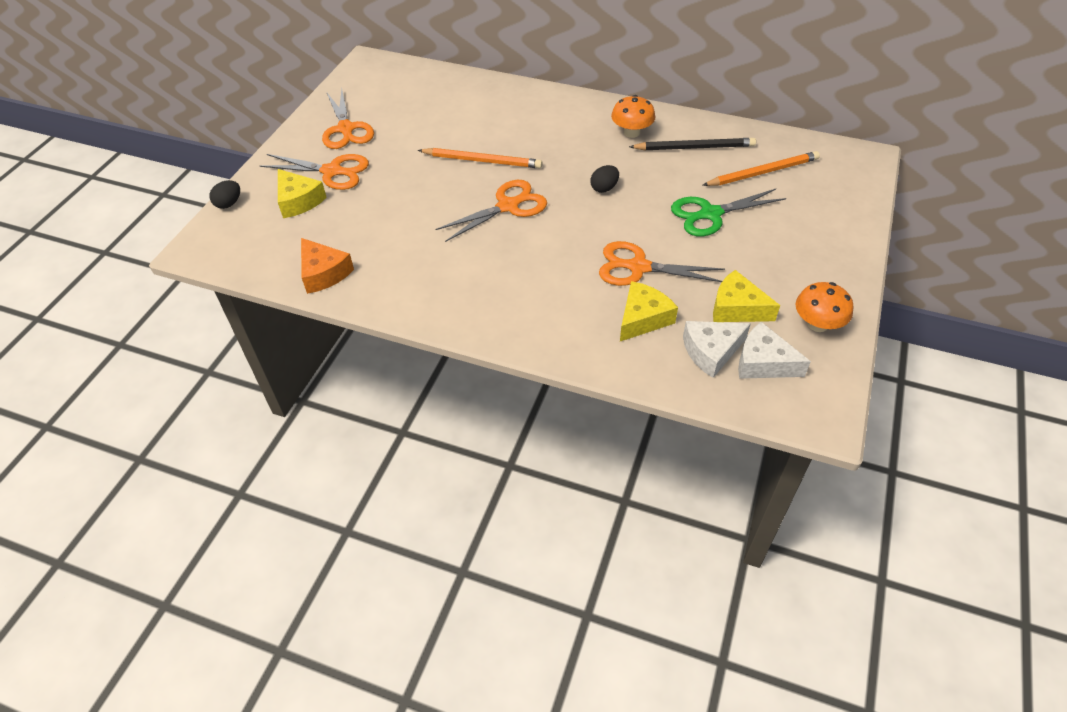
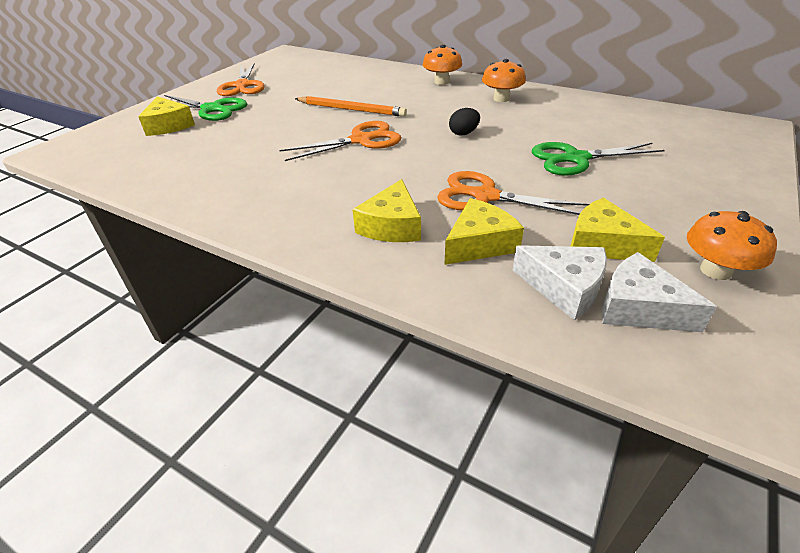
camera: 10 degrees right, 10 degrees down
(229, 203) = (108, 124): black egg -> none
(324, 273) = (151, 176): orange cheese -> none
(332, 172) = (212, 109): orange scissors -> green scissors
(564, 108) = (441, 82): none -> orange mushroom
(568, 308) = (392, 226): none -> yellow cheese
(694, 147) = (563, 111): black pencil -> none
(711, 352) = (564, 287): white cheese -> white cheese turned 135 degrees counterclockwise
(762, 172) = (636, 131): orange pencil -> none

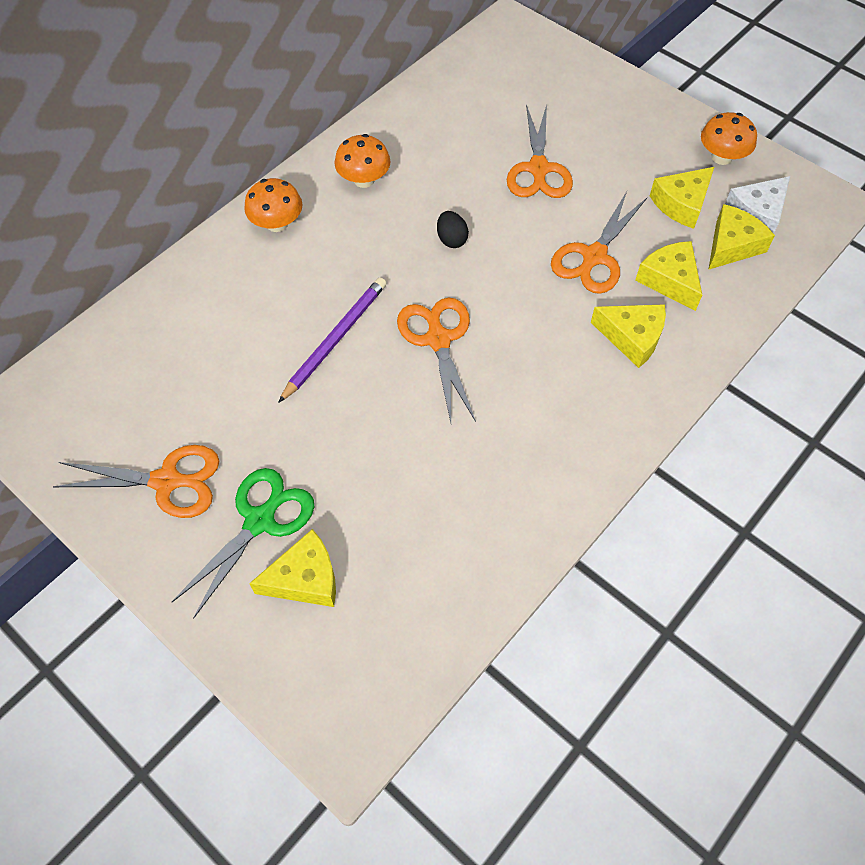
camera: 80 degrees left, 20 degrees up
(351, 109) = (335, 339): orange pencil -> purple pencil
(564, 287) = (732, 245): white cheese -> yellow cheese
(575, 159) = (538, 169): green scissors -> orange scissors

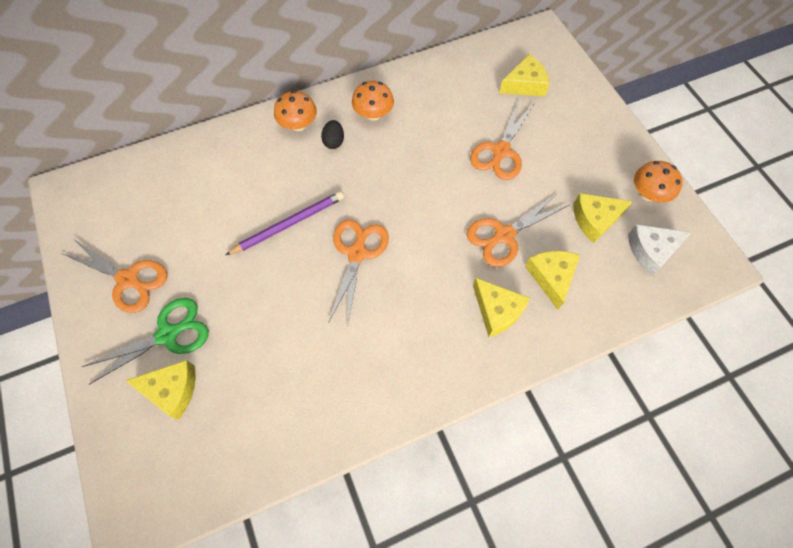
camera: 25 degrees right, 5 degrees up
(451, 239) = (408, 182): black egg -> black egg (334, 142)
(732, 245) = (616, 268): yellow cheese -> yellow cheese (525, 84)

